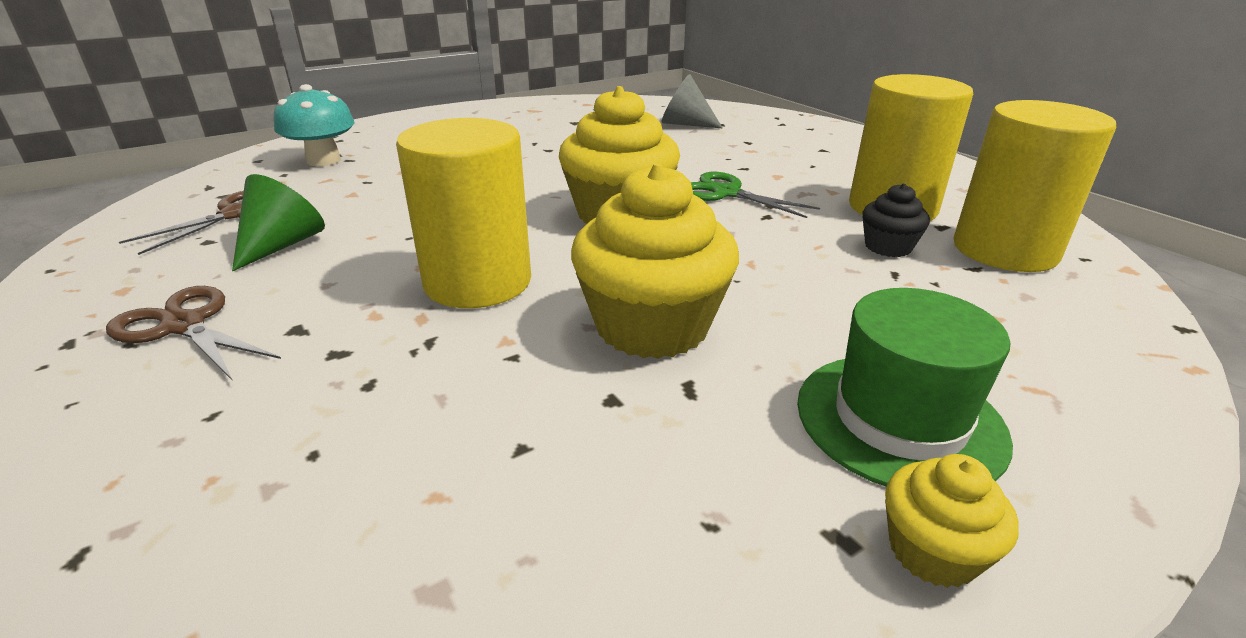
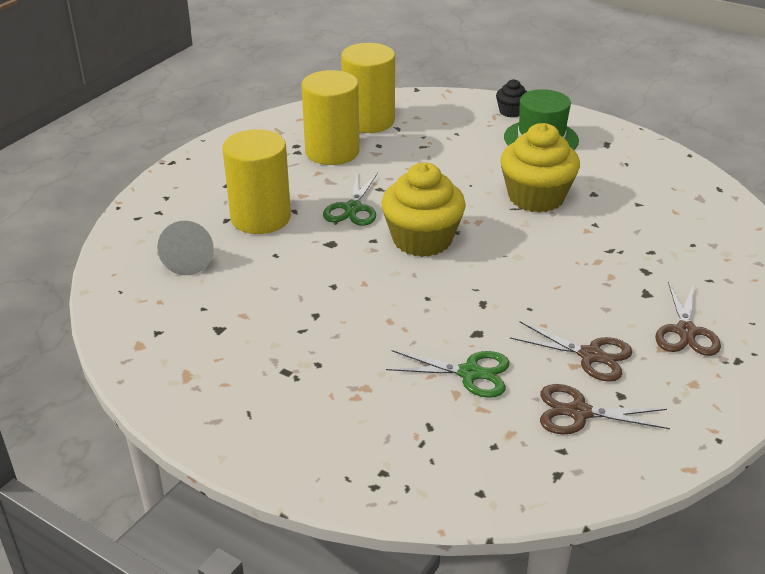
camera: 115 degrees left, 5 degrees up
(282, 245) = (590, 355): green cone -> brown scissors
(323, 160) = (445, 441): turquoise mushroom -> none
(373, 185) = (470, 373): none -> green scissors
(478, 282) = (551, 258): yellow cylinder -> yellow cylinder (260, 218)
(888, 247) = (392, 149): black cupcake -> black cupcake (511, 112)
(932, 551) = (595, 131): yellow cupcake -> none

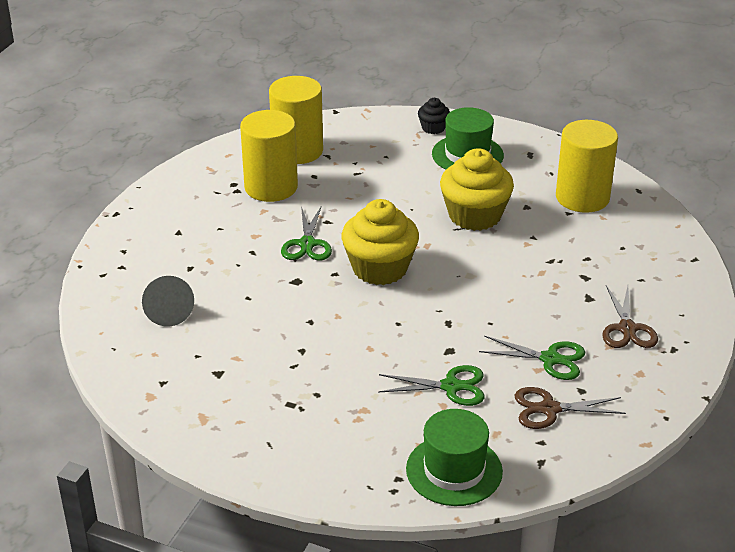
camera: 10 degrees left, 0 degrees up
(260, 218) = (222, 262): yellow cylinder -> yellow cylinder (582, 198)
(451, 471) = (454, 470): none -> green hat
(590, 355) = (550, 359): brown scissors -> green scissors

